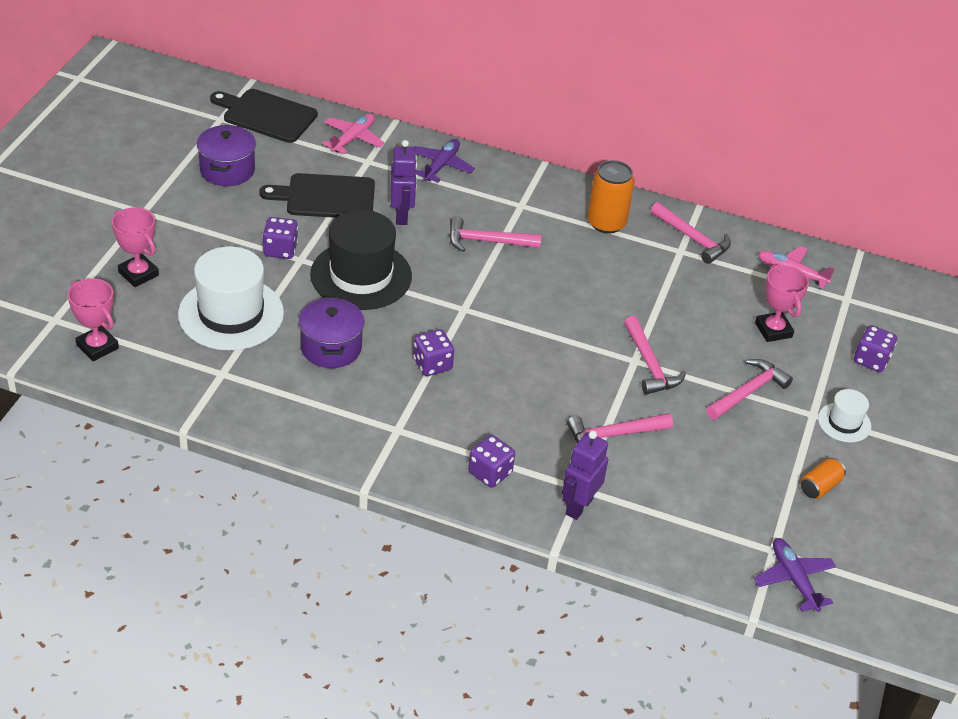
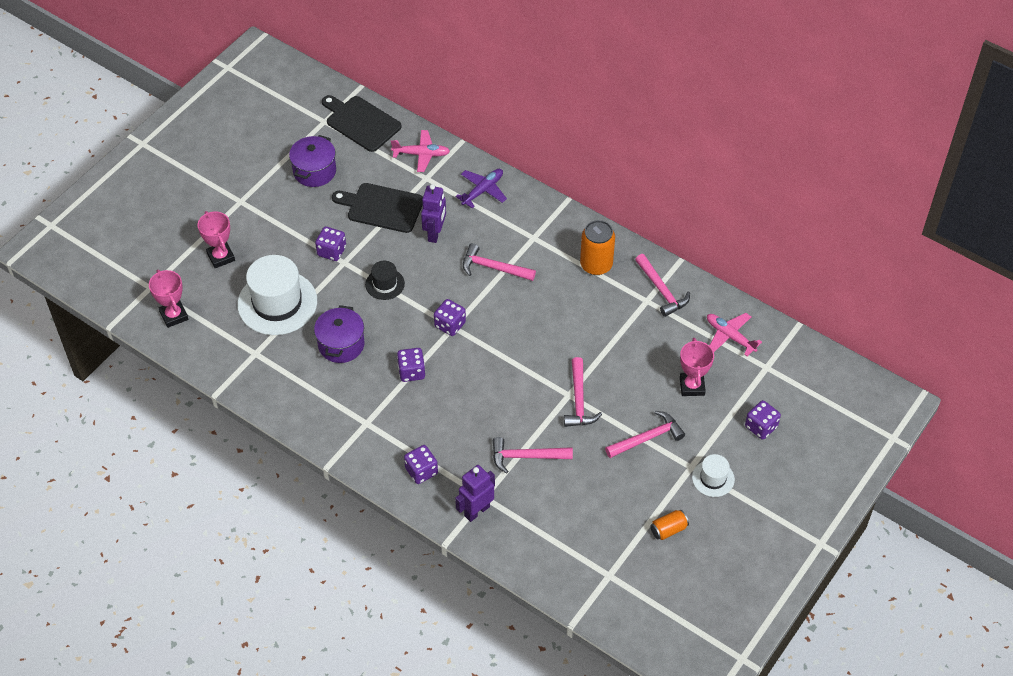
camera: 20 degrees right, 10 degrees up
(353, 138) = (421, 154): pink plane -> pink plane turned 45 degrees clockwise
(361, 275) = (385, 284): black hat -> black hat, size x0.50
(459, 307) = (450, 325): none -> purple dice
(793, 579) = (614, 601): purple plane -> none

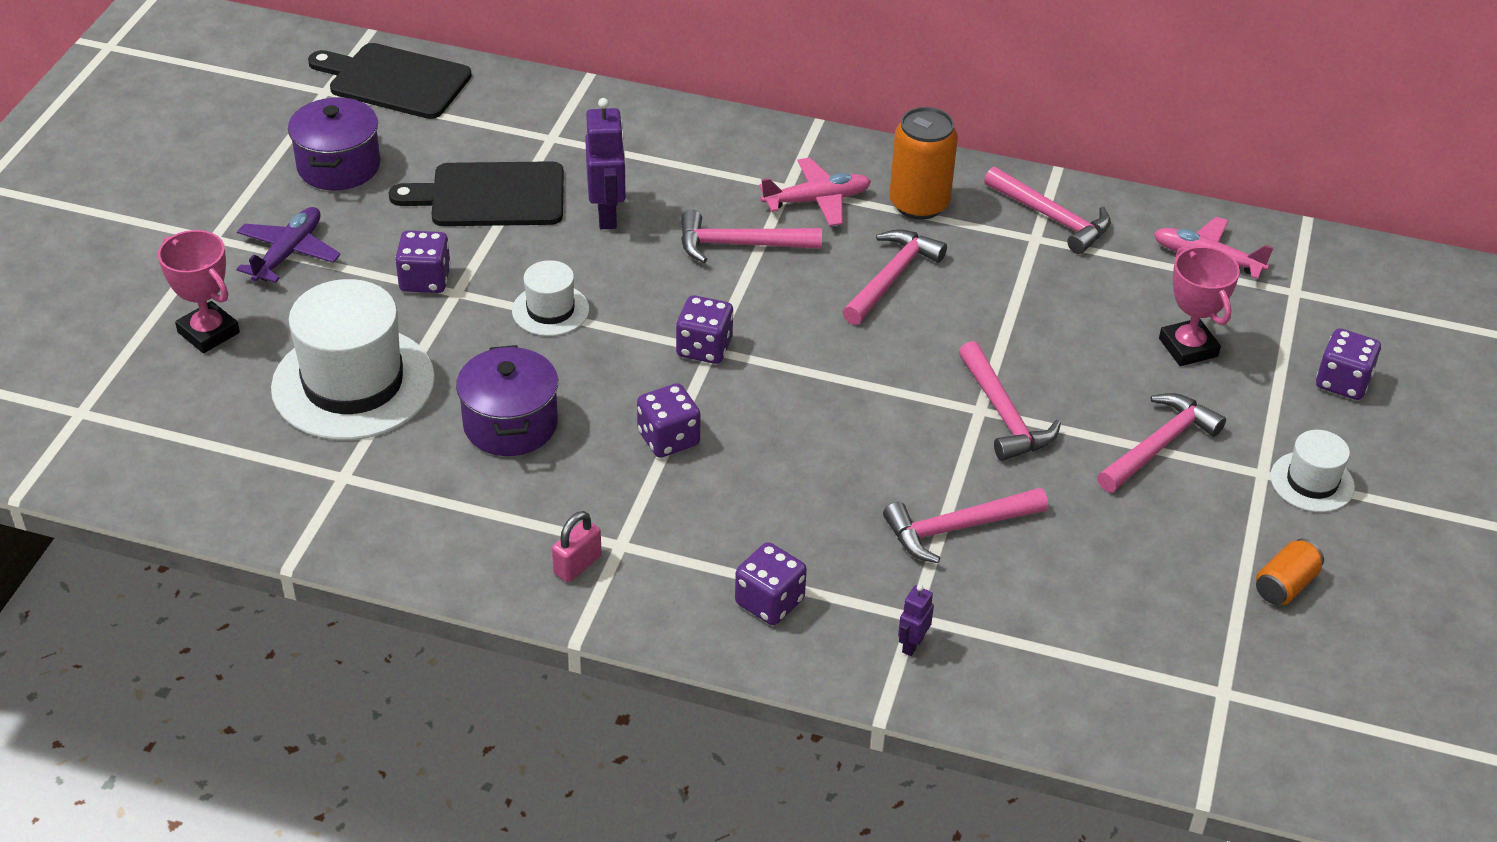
camera: 20 degrees left, 10 degrees down
(174, 315) = (148, 449): pink trophy -> none
(342, 428) = (577, 565): none -> pink padlock
(385, 284) = (550, 310): black hat -> white hat
(421, 154) = (527, 106): pink plane -> pink plane (817, 200)
(476, 511) = (912, 645): purple robot -> purple robot, size x0.52
(483, 190) = (662, 136): purple plane -> purple plane (288, 253)
(561, 307) = (891, 278): none -> pink hammer

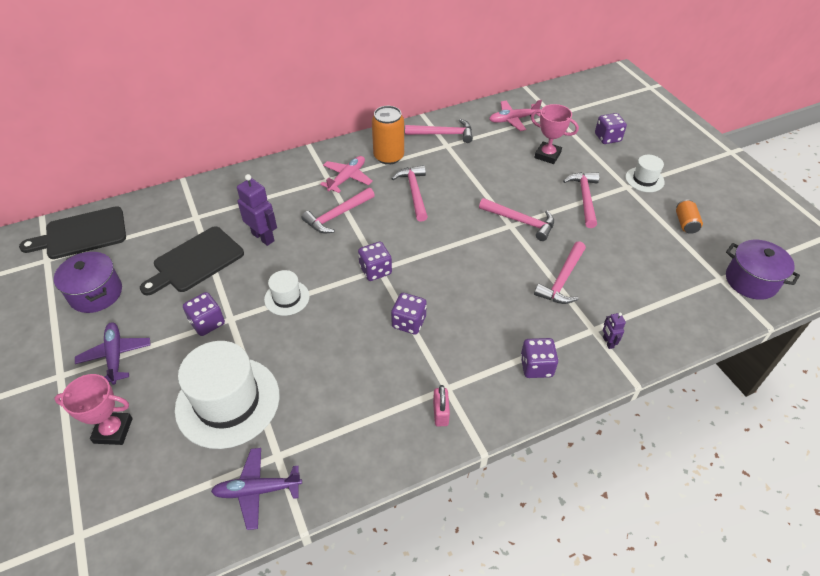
camera: 40 degrees left, 5 degrees up
(285, 495) = (257, 490): none -> purple plane
(510, 424) = (331, 366): purple pot -> purple pot (751, 281)

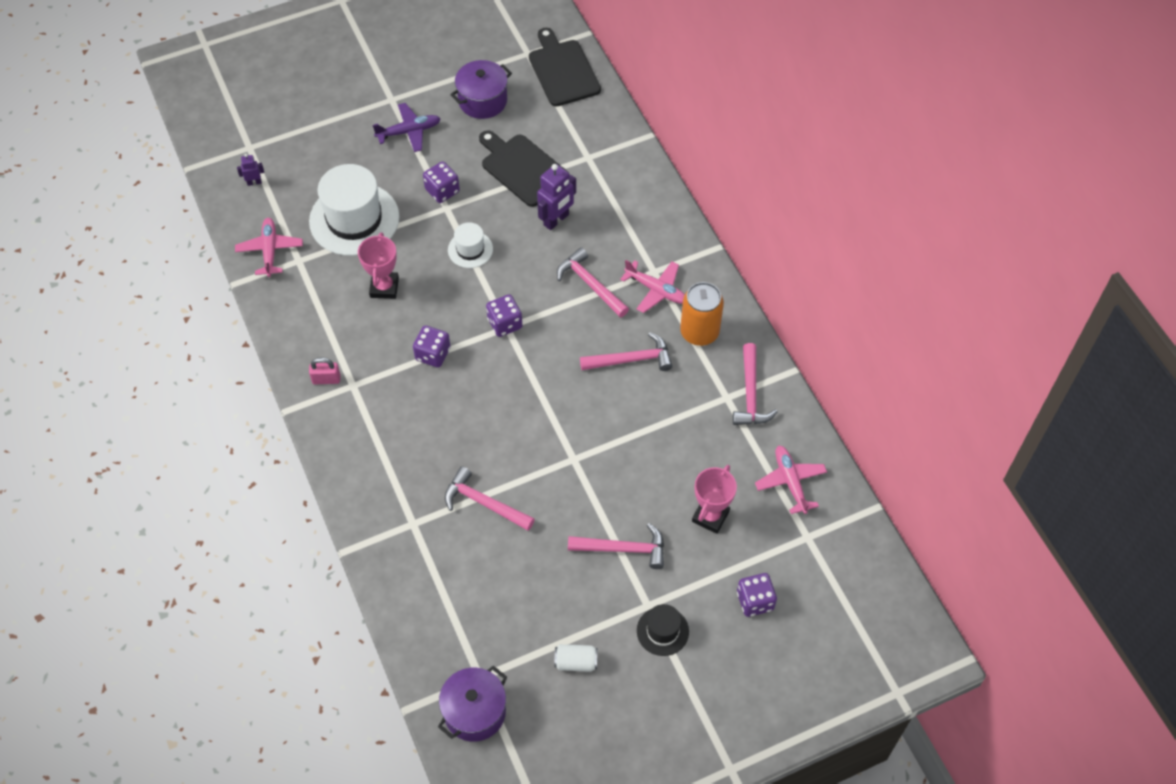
camera: 90 degrees right, 10 degrees up
(113, 430) = (334, 147): pink trophy -> pink trophy (384, 287)
(257, 490) = (270, 250): purple plane -> pink plane
(520, 221) = (580, 470): pink hammer -> none
(536, 366) = (370, 463): purple dice -> none
(608, 342) = (395, 534): purple robot -> purple robot (254, 182)
(644, 179) = (662, 631): white hat -> black hat
(685, 223) = (576, 662): orange can -> white can

